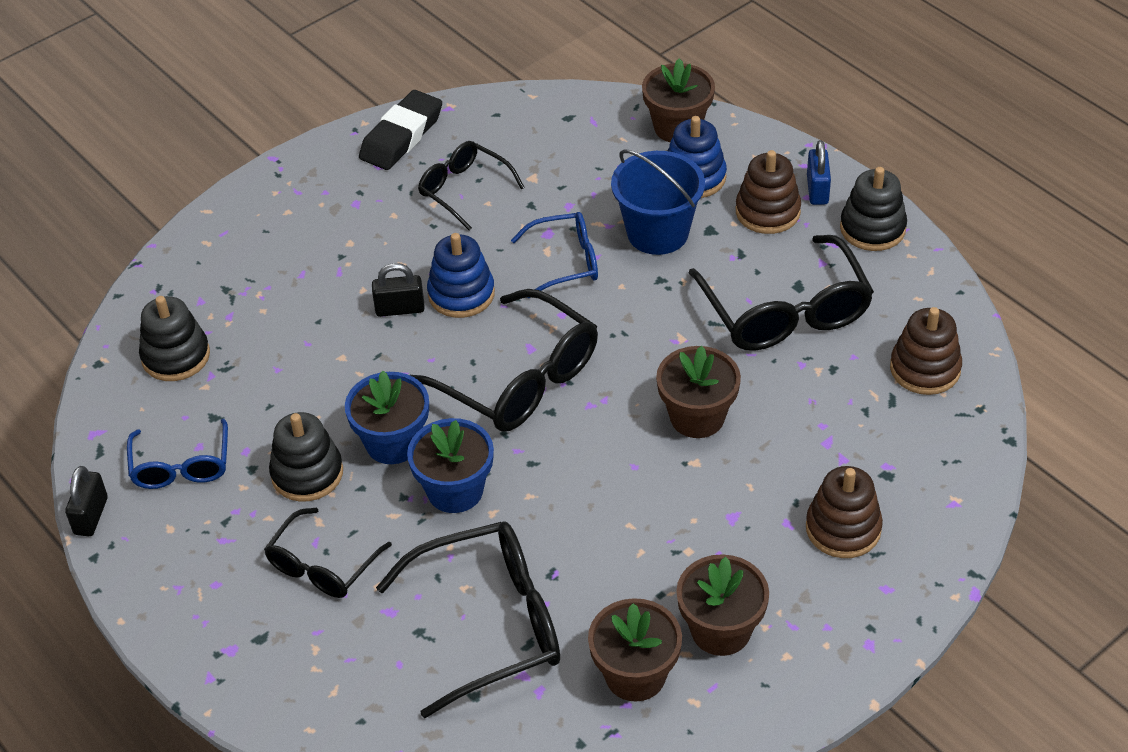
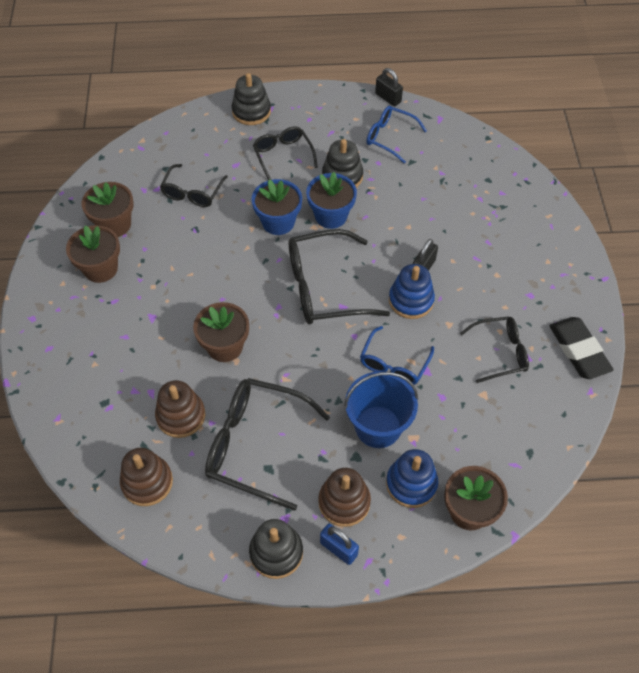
camera: 125 degrees right, 10 degrees up
(176, 356) = (467, 166): black stacking toy -> black stacking toy (251, 111)
(491, 624) = (192, 193): black glasses -> black glasses, size x0.59
(843, 528) = (97, 357): brown stacking toy -> brown stacking toy (181, 416)

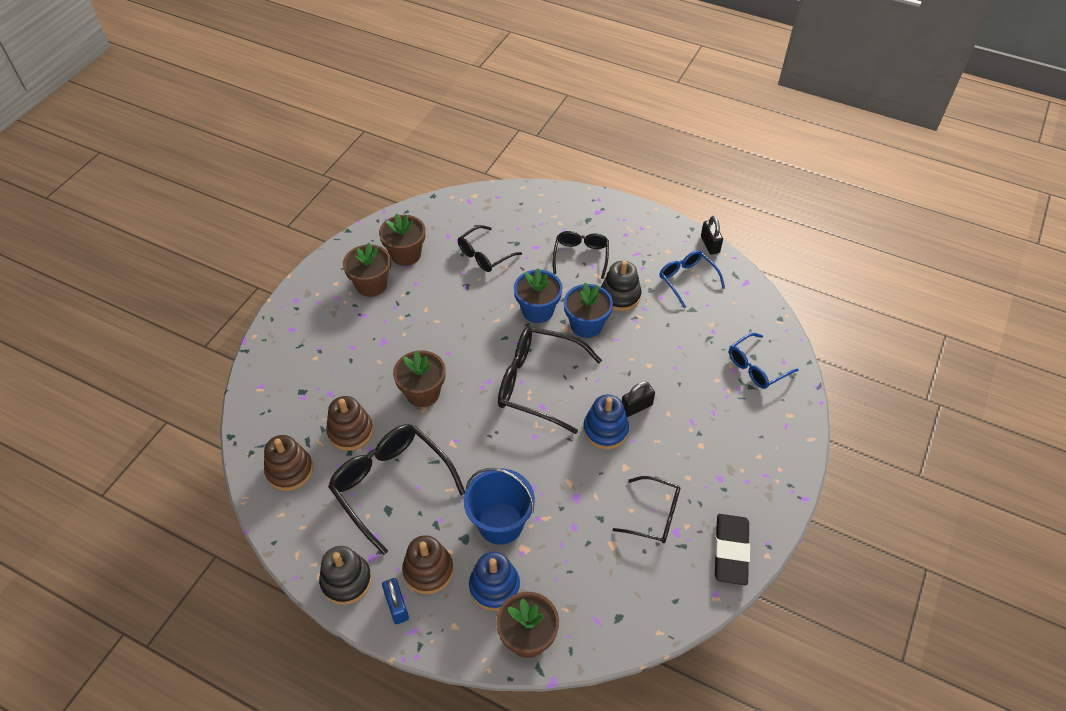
camera: 30 degrees right, 5 degrees down
(251, 111) = (580, 208): black stacking toy -> none
(394, 364) = (551, 477): blue glasses -> blue glasses (756, 367)

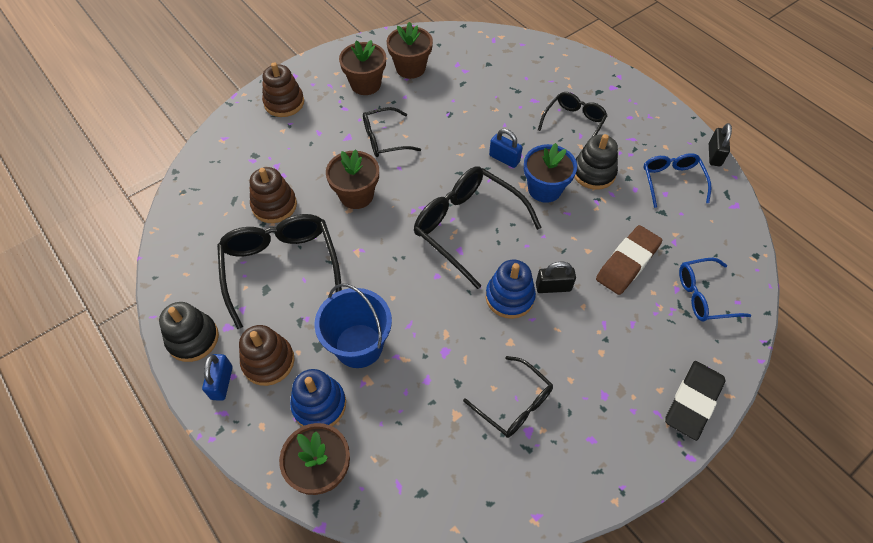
camera: 25 degrees right, 5 degrees up
(289, 470) = (204, 219): brown stacking toy -> brown stacking toy (284, 103)
(484, 255) = (481, 92): black glasses -> black glasses (384, 139)
(537, 310) = (504, 159): blue flower pot -> blue padlock
(685, 363) = (627, 263): none -> brown eraser
(731, 551) = (577, 478): black eraser -> black eraser (693, 402)

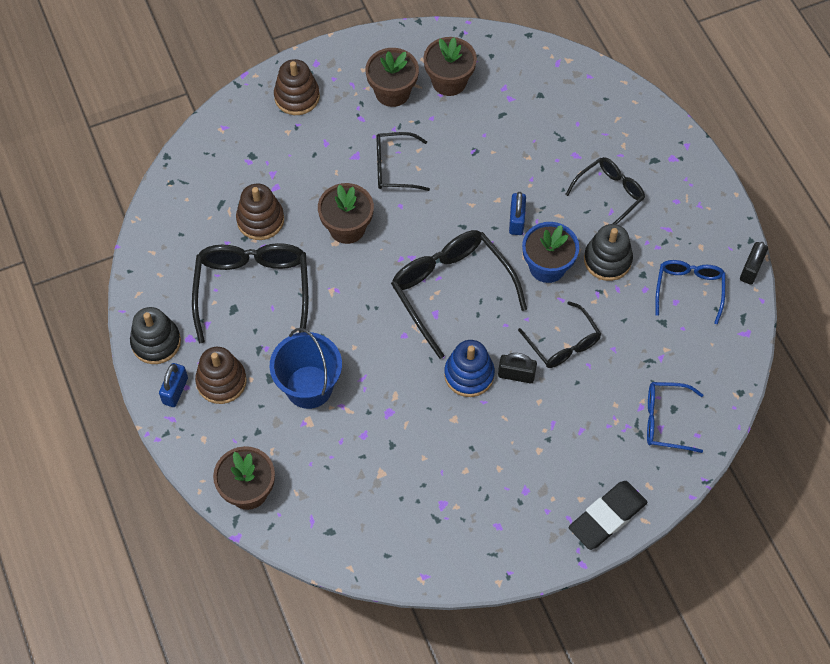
camera: 15 degrees right, 5 degrees up
(319, 405) = (259, 433): blue stacking toy -> none
(504, 159) = (516, 221): blue padlock -> blue padlock turned 45 degrees clockwise
(514, 404) = (438, 477): black glasses -> black glasses (563, 344)
(627, 263) = (602, 368): brown eraser -> none

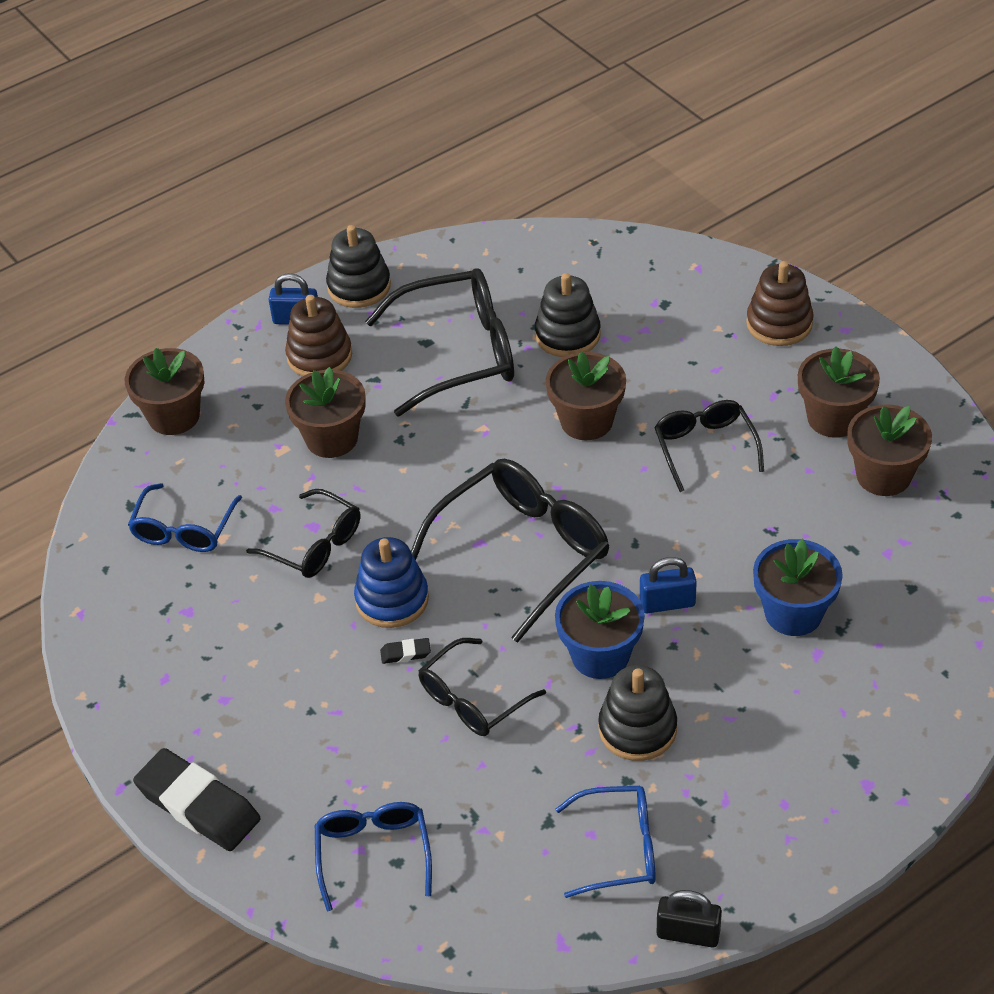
camera: 80 degrees right, 15 degrees down
(260, 220) = (567, 335): brown stacking toy -> black stacking toy
(309, 387) = (331, 438): blue bucket -> brown flower pot
(366, 497) = (184, 530): none -> blue glasses
(516, 375) = (405, 653): black padlock -> black eraser
(542, 158) = (793, 613): none -> blue flower pot
(610, 194) = (761, 710): black glasses -> black glasses (315, 545)

